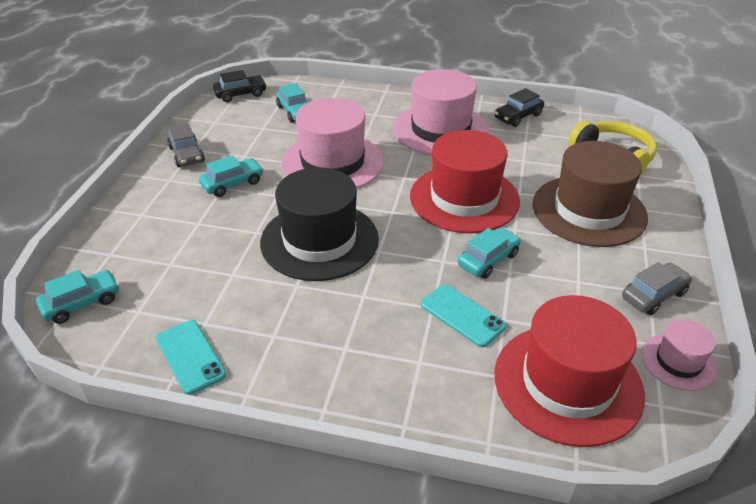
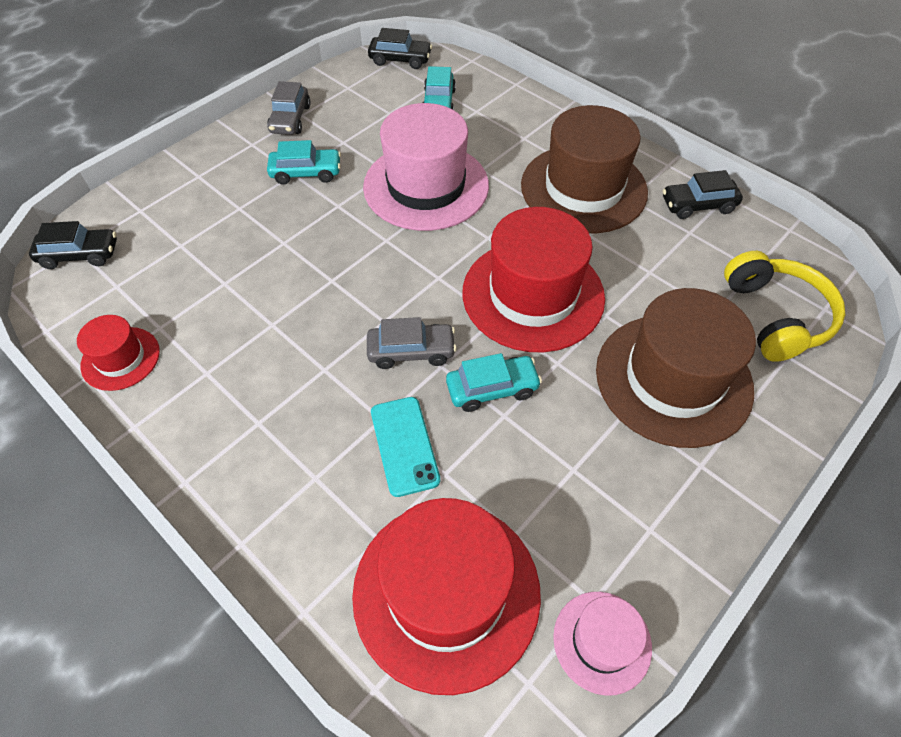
camera: 30 degrees right, 15 degrees up
(82, 303) = (80, 255): turquoise car -> black car
(190, 356) = (120, 358): turquoise phone -> red hat
(319, 240) = (335, 280): black hat -> none
(440, 130) = (583, 188): pink hat -> brown hat
(653, 295) = (652, 536): grey car -> grey car (411, 351)

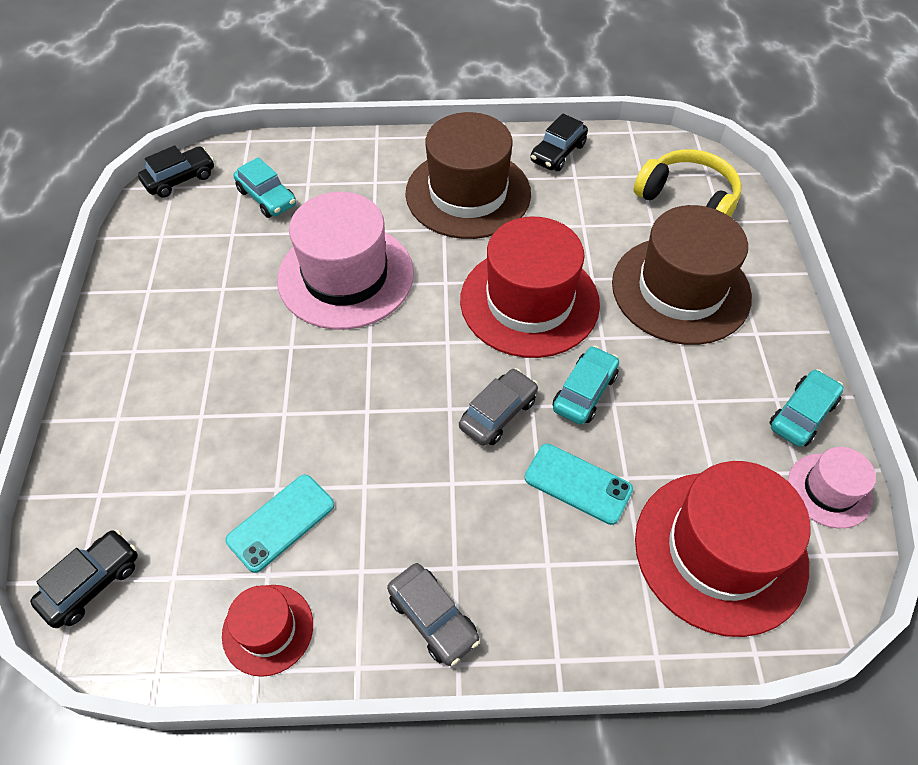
camera: 45 degrees left, 0 degrees up
(202, 304) = (281, 522): none -> turquoise phone
(290, 119) = (142, 302): grey car -> grey car (433, 618)
(306, 173) = (224, 339): turquoise car -> turquoise car (802, 414)

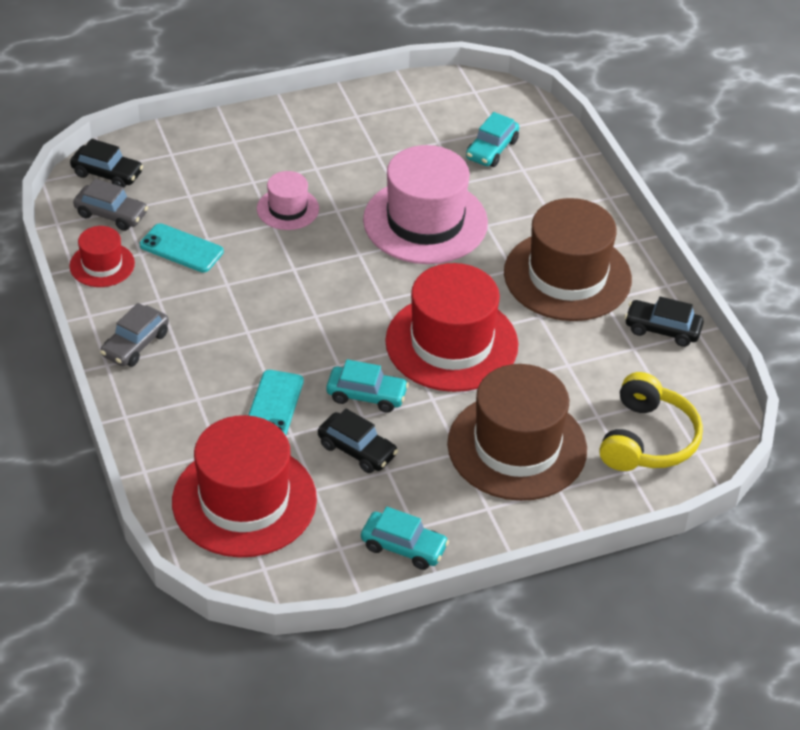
camera: 70 degrees right, 10 degrees down
(180, 179) = (486, 92): black car -> black car (357, 450)
(498, 413) = (322, 345): grey car -> grey car (111, 214)
(829, 490) = (329, 570): pink hat -> pink hat (288, 209)

